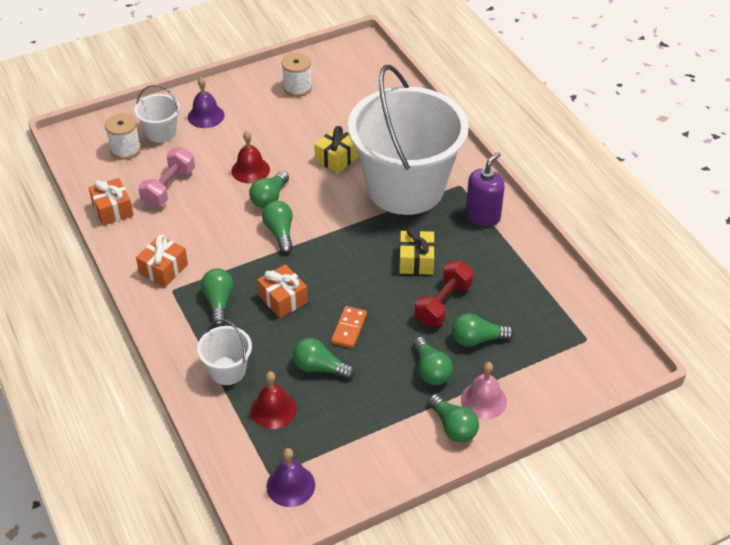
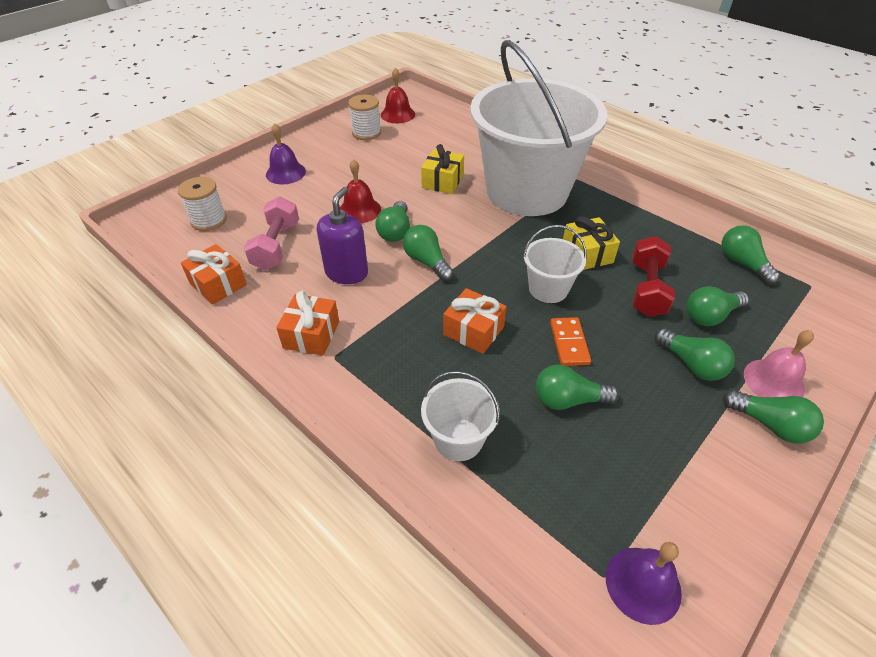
camera: 20 degrees left, 0 degrees up
(161, 132) = (243, 197): white bucket -> white bucket (548, 289)
(219, 302) = (399, 355): green light bulb -> green light bulb (742, 263)
(273, 409) = (548, 474): red bell -> red bell (397, 114)
(483, 216) = (617, 199): purple soap dispenser -> purple soap dispenser (346, 273)

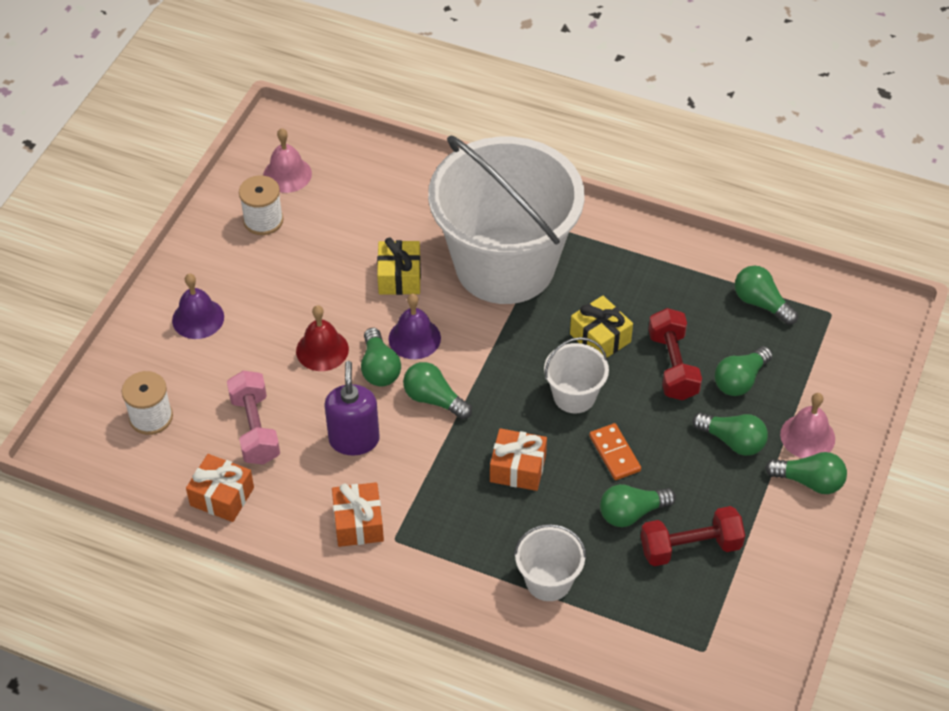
camera: 20 degrees left, 5 degrees up
(397, 114) = (287, 174): red bell -> pink bell
(620, 452) = (690, 547): none -> red dumbbell
(643, 584) = (733, 646): purple bell -> purple bell (414, 338)

